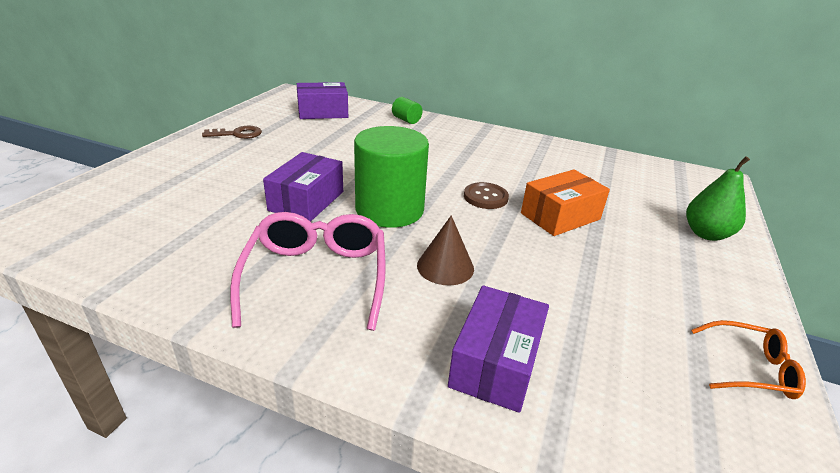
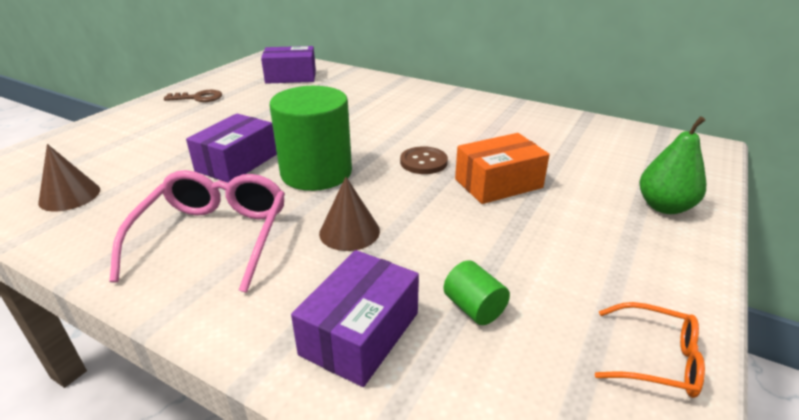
camera: 10 degrees right, 0 degrees up
(146, 239) = (69, 196): none -> brown cone
(406, 120) = (373, 84): green cylinder -> green cylinder (474, 308)

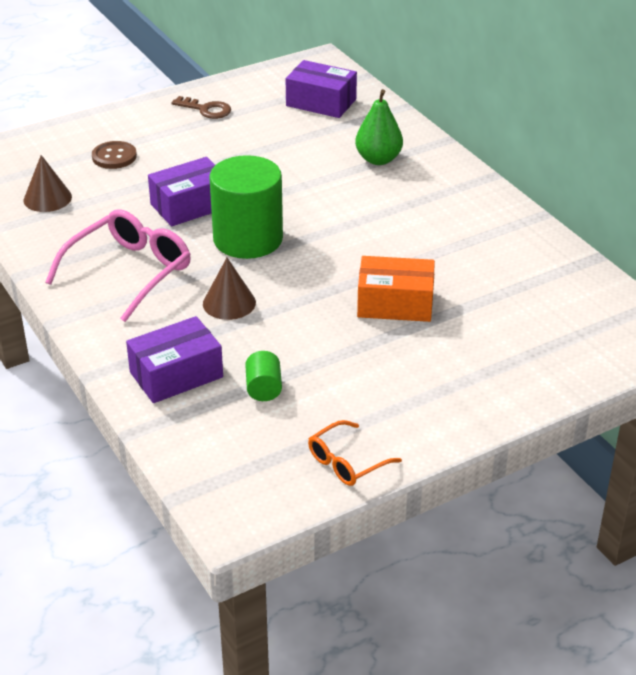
camera: 30 degrees right, 5 degrees up
(423, 162) = (352, 259): brown button -> brown button (114, 157)
(656, 359) = (346, 462): orange glasses -> orange glasses turned 90 degrees clockwise
(664, 207) = (516, 377): green pear -> green pear (378, 159)

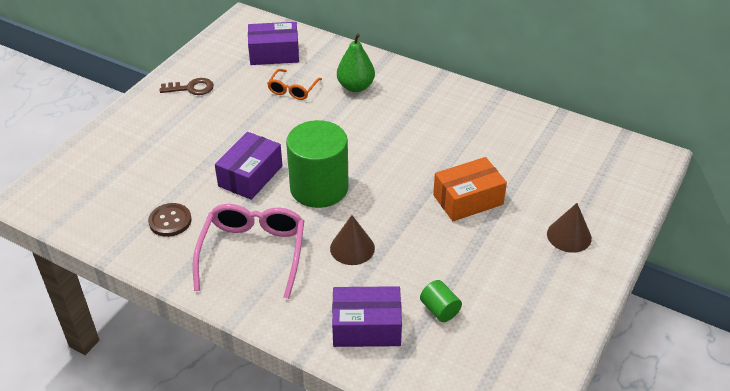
camera: 30 degrees left, 5 degrees up
(47, 198) = (128, 213): brown cone -> brown cone (569, 236)
(114, 157) = (152, 155): brown button -> brown button (170, 221)
(176, 374) = (366, 327): purple box -> purple box turned 60 degrees clockwise
(346, 462) = (547, 344): orange glasses -> orange glasses (293, 90)

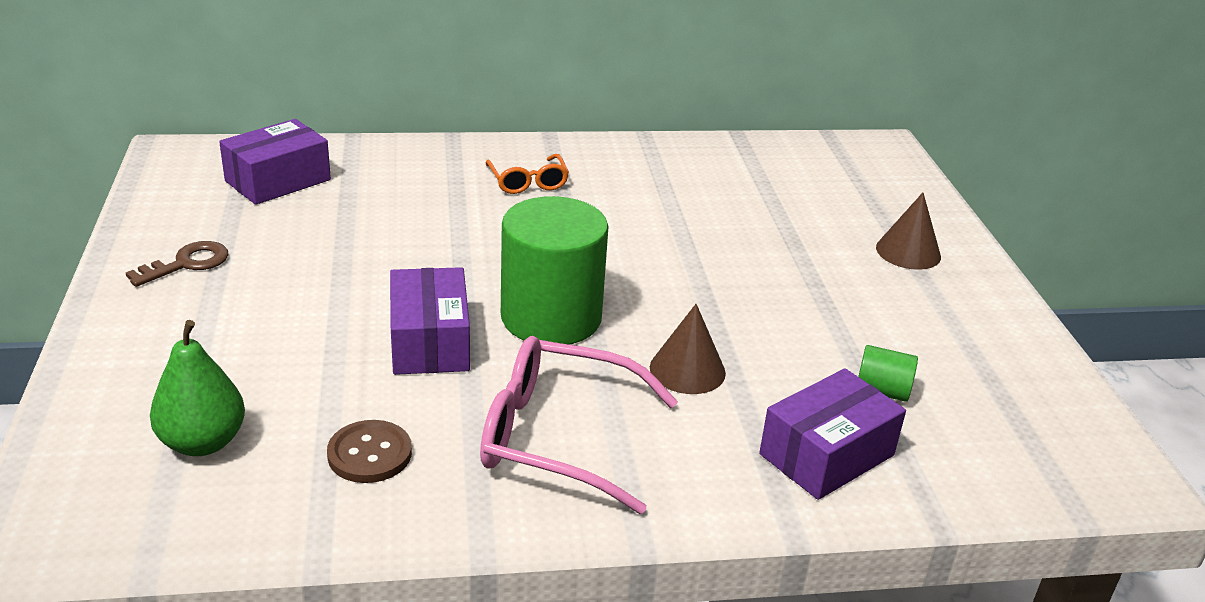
camera: 40 degrees left, 10 degrees down
(253, 252) = (557, 437): pink glasses -> pink glasses turned 45 degrees counterclockwise
(293, 90) = (362, 215): orange glasses -> orange glasses (528, 182)
(355, 87) = (452, 184): green pear -> green pear (203, 442)
(468, 199) = (755, 258): orange box -> none

